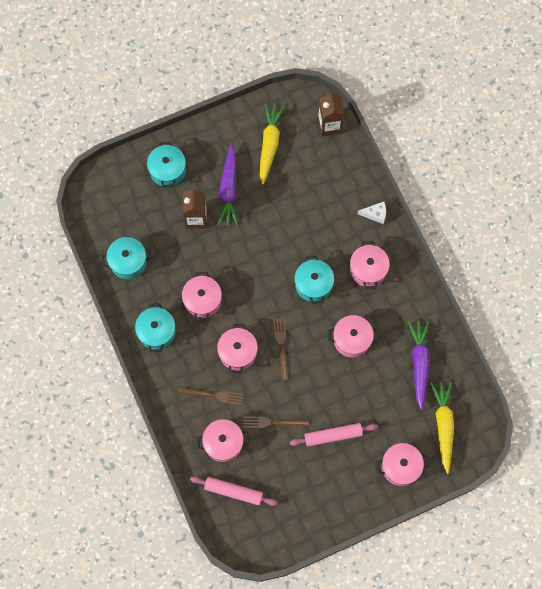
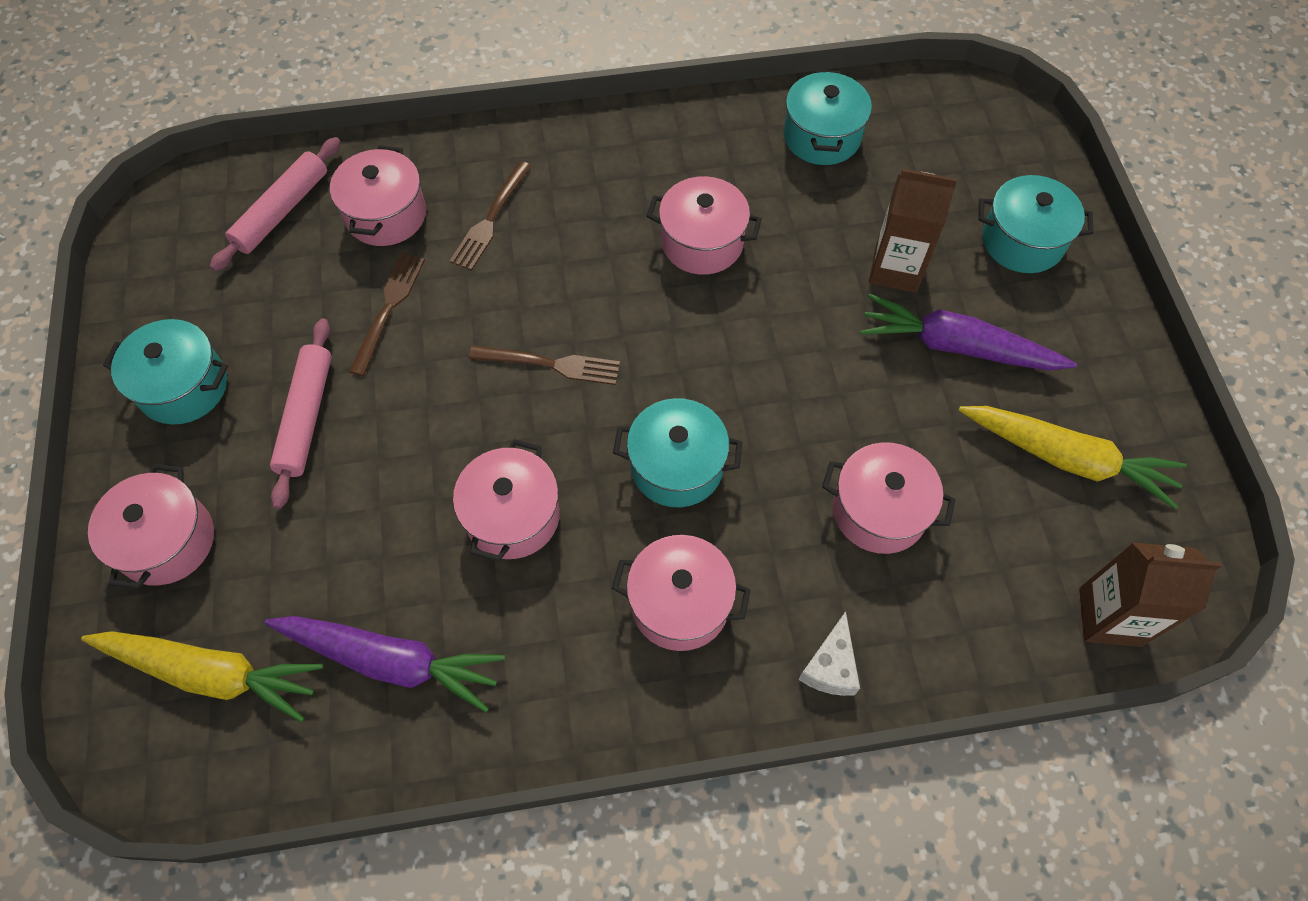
camera: 105 degrees right, 10 degrees down
(157, 332) = (658, 154): turquoise pot -> turquoise pot (183, 387)
(237, 352) = (566, 280): pink pot -> pink pot (879, 511)

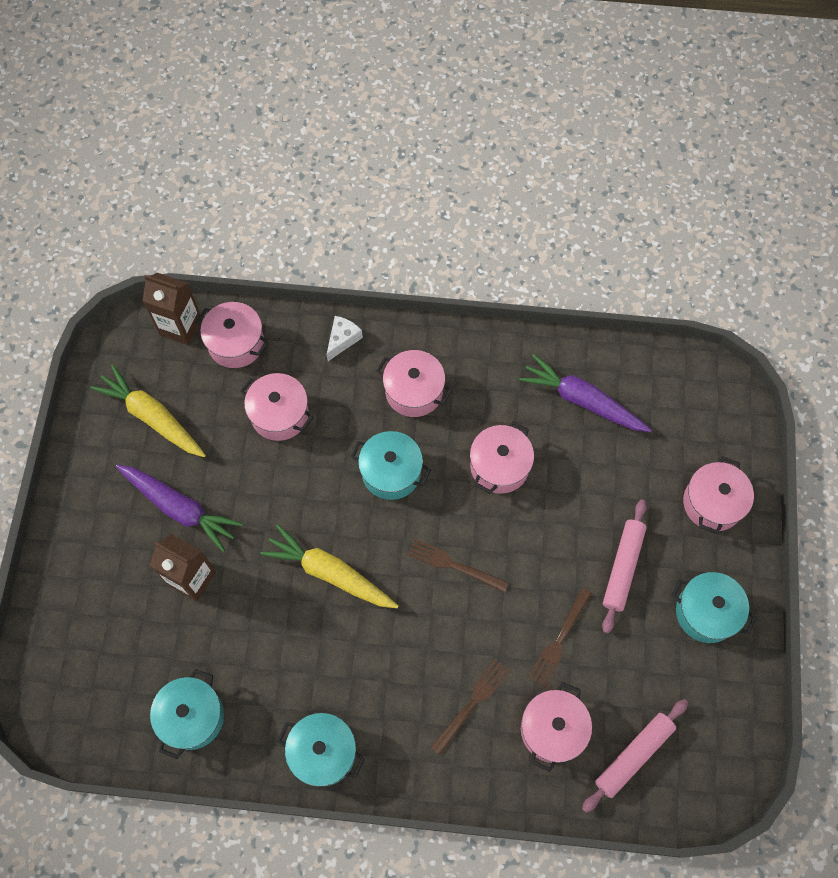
camera: 165 degrees left, 5 degrees up
(212, 673) = (683, 418): yellow carrot -> yellow carrot (329, 573)
(702, 242) = (320, 638): pink pot -> pink pot (236, 343)
(1022, 241) = (92, 578): turquoise pot -> turquoise pot (323, 752)

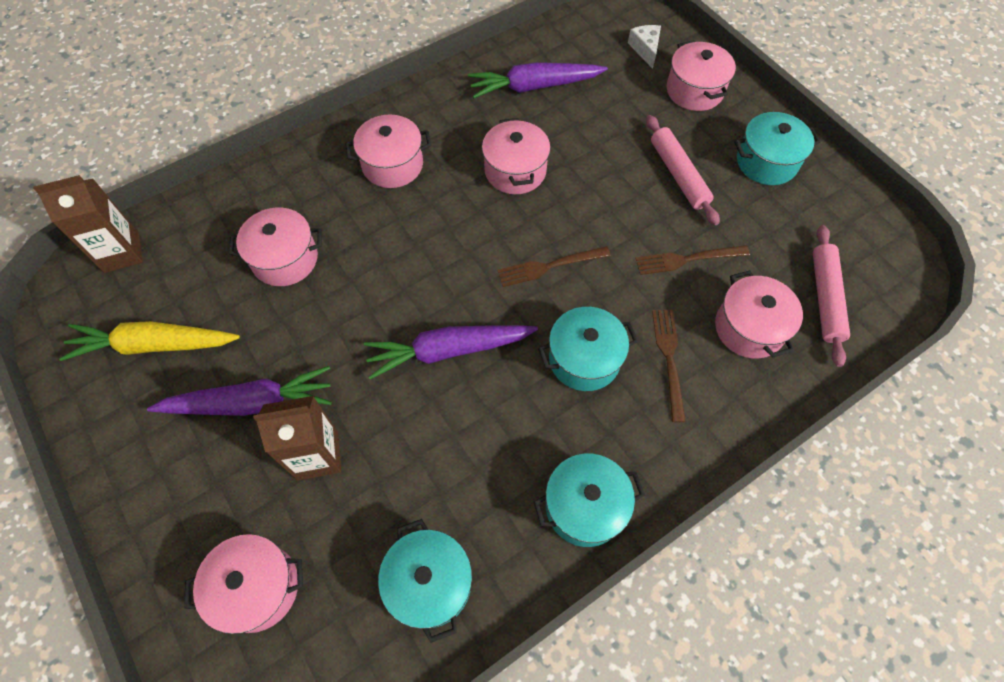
camera: 40 degrees left, 5 degrees down
(236, 343) = (191, 231): pink pot -> pink pot (257, 587)
(329, 573) = (448, 351): yellow carrot -> purple carrot
(342, 339) = (293, 167): white cheese -> white cheese (645, 49)
(391, 472) = (429, 235): turquoise pot -> turquoise pot (584, 359)
(559, 641) = (686, 259): brown fork -> brown fork turned 90 degrees clockwise

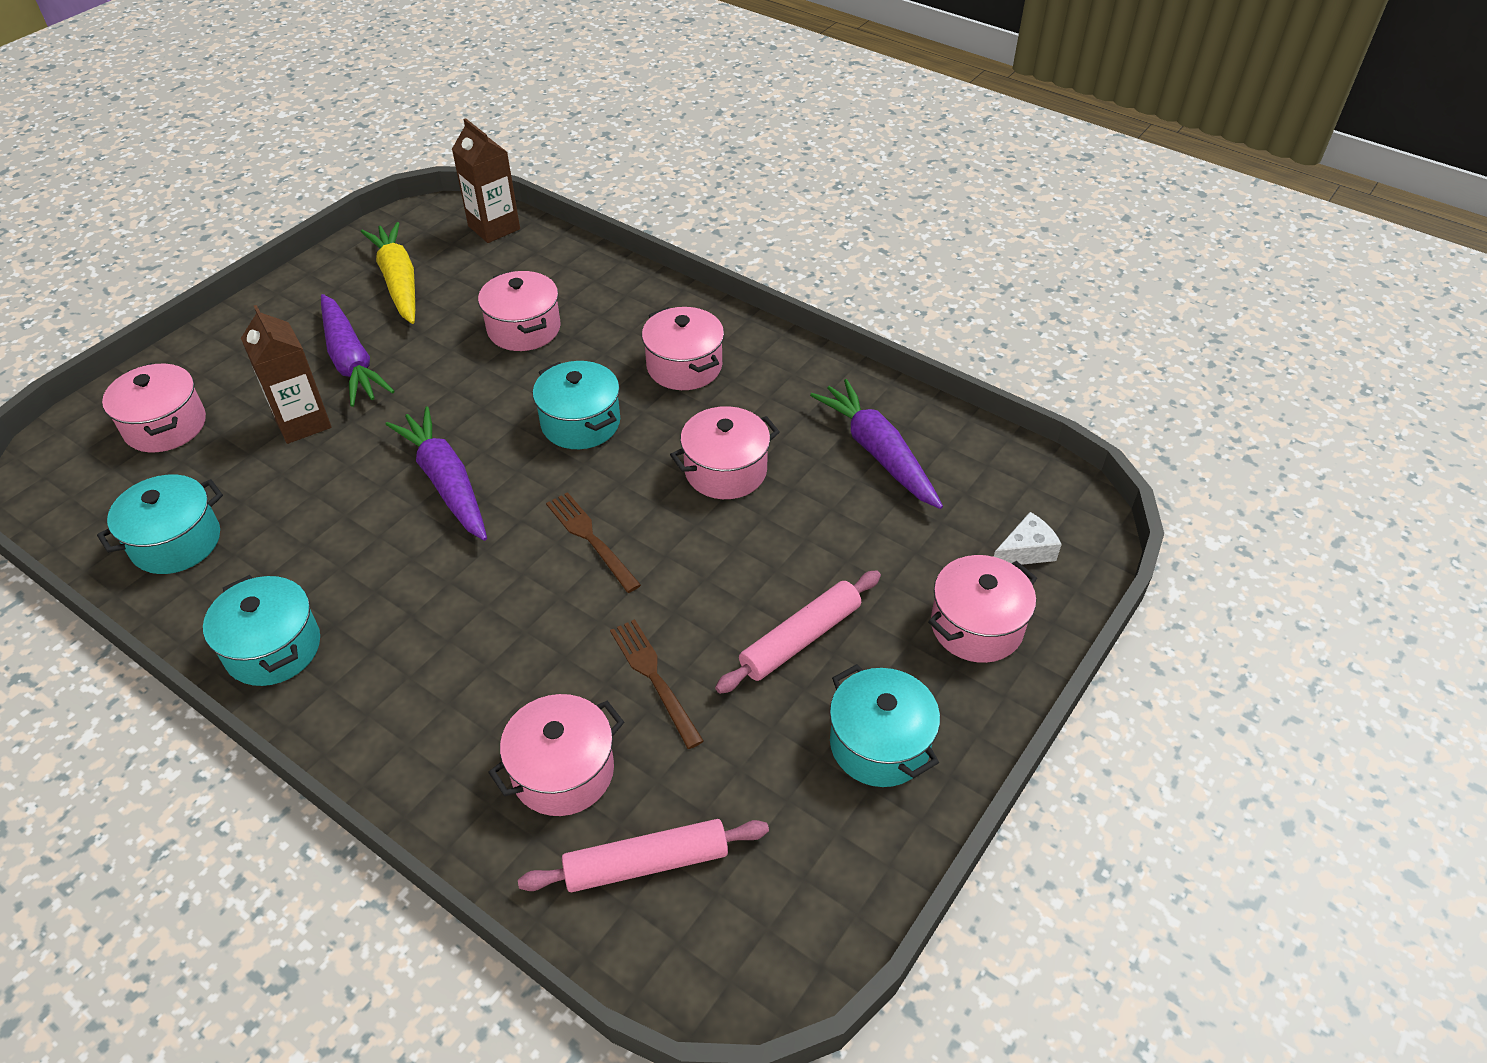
camera: 70 degrees right, 15 degrees down
(584, 359) = (466, 603): turquoise pot -> turquoise pot (580, 423)
(668, 358) = (490, 688): brown fork -> none

